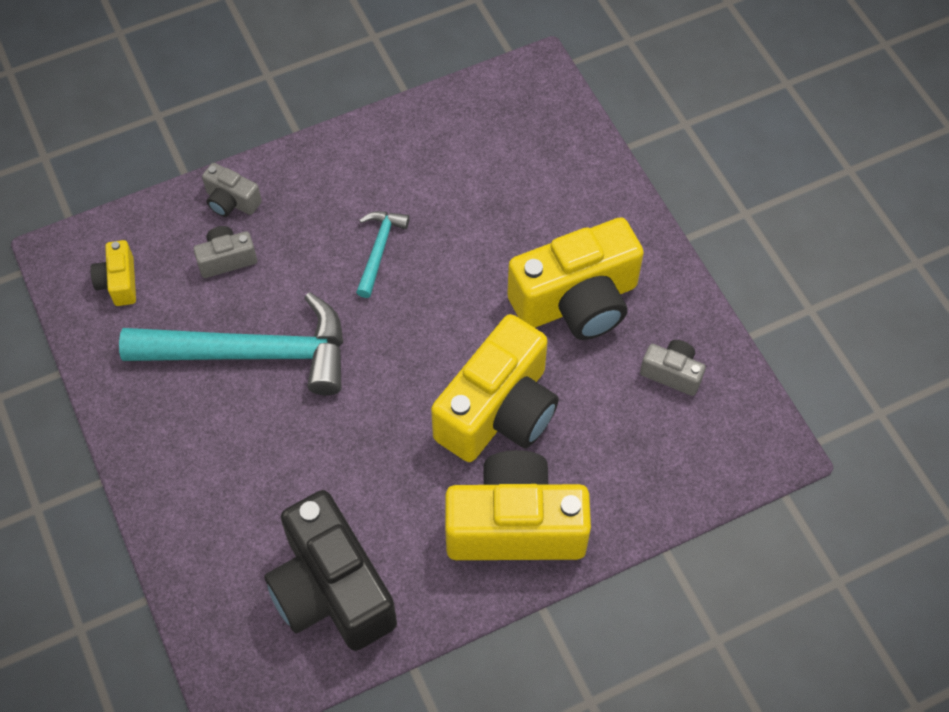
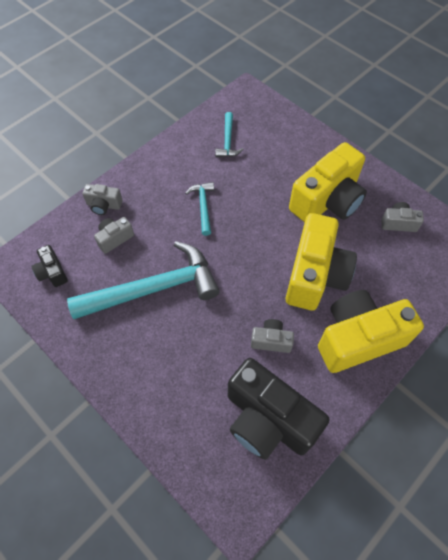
camera: 20 degrees left, 0 degrees up
(119, 282) = (52, 272): yellow camera -> black camera
(387, 485) = (271, 341): none -> grey camera
(466, 152) = (228, 141): none -> turquoise hammer

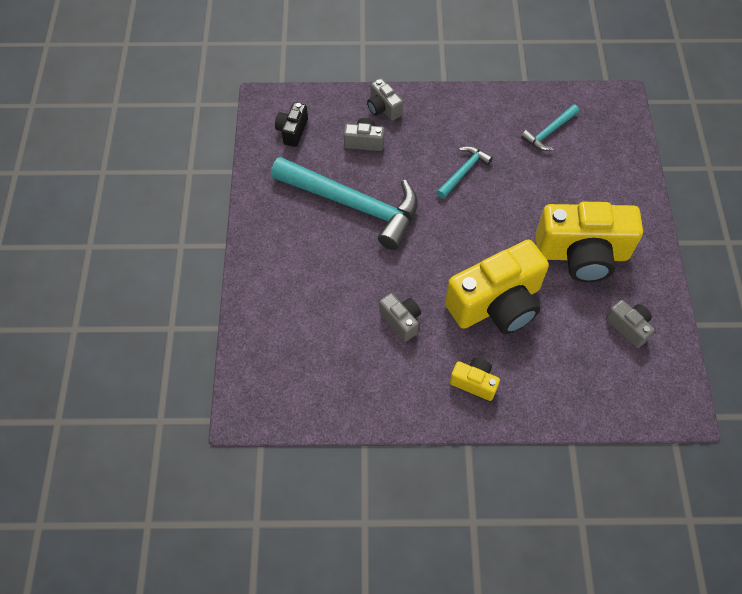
camera: 45 degrees right, 0 degrees up
(268, 419) = (334, 372): black camera -> none
(358, 339) = (474, 382): yellow camera -> yellow camera, size x0.46

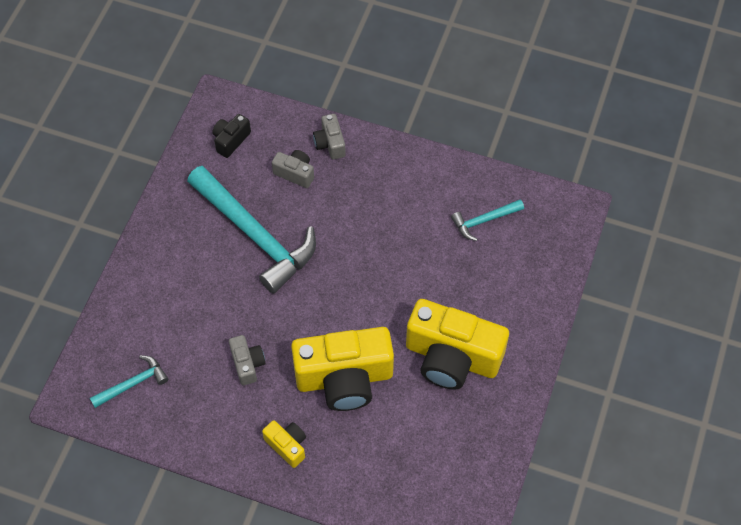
camera: 20 degrees right, 0 degrees up
(463, 172) = (377, 235): turquoise hammer -> turquoise hammer (133, 383)
(628, 327) = (460, 444): grey camera -> none

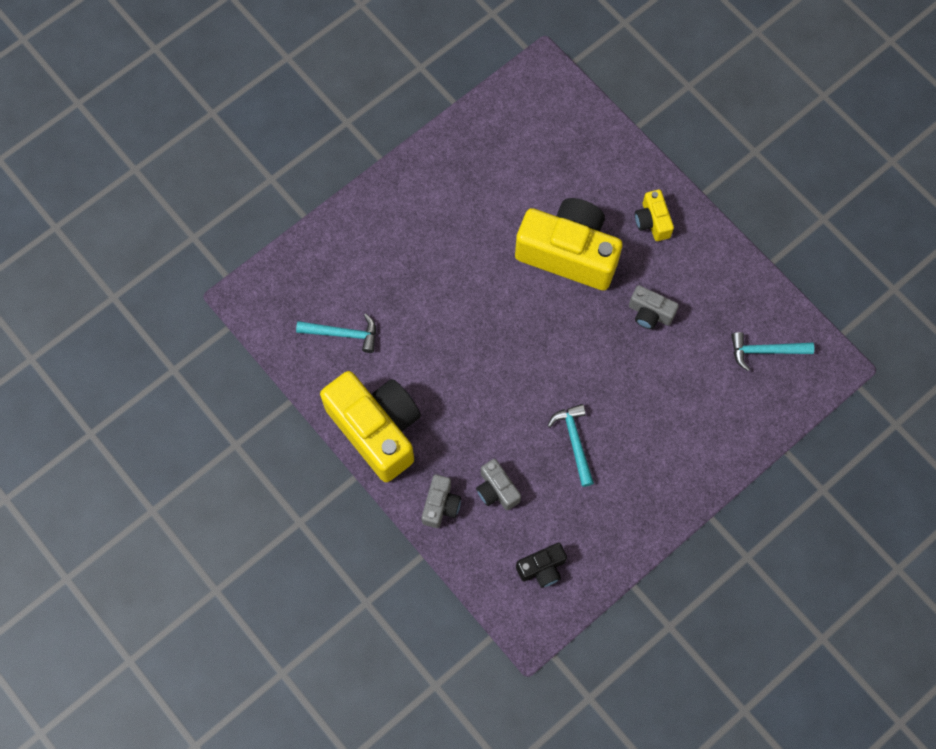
camera: 150 degrees left, 10 degrees up
(247, 364) = (650, 313): grey camera -> grey camera turned 75 degrees counterclockwise
(255, 235) = (574, 442): turquoise hammer -> turquoise hammer, size x0.47
(452, 357) = (461, 221): yellow camera -> yellow camera (376, 429)

